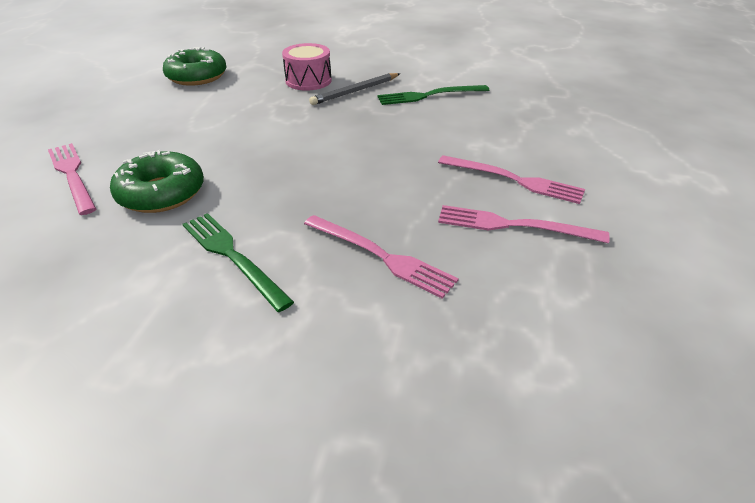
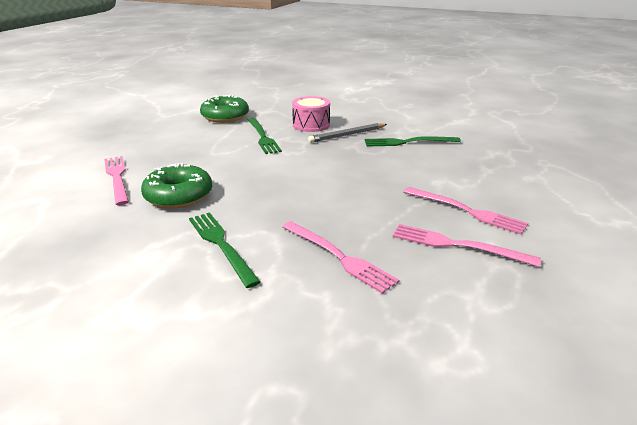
camera: 10 degrees right, 10 degrees down
(251, 101) = (262, 137): none -> green fork

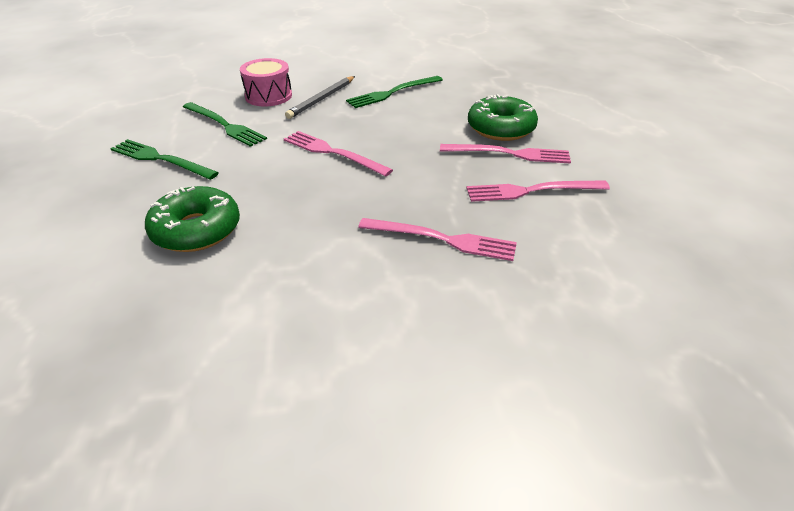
camera: 30 degrees left, 10 degrees up
(117, 178) = (82, 232): pink fork -> pink fork (333, 153)
(221, 245) = (311, 270): green fork -> green fork (161, 159)
(225, 116) = (146, 109): green donut -> green donut (501, 128)

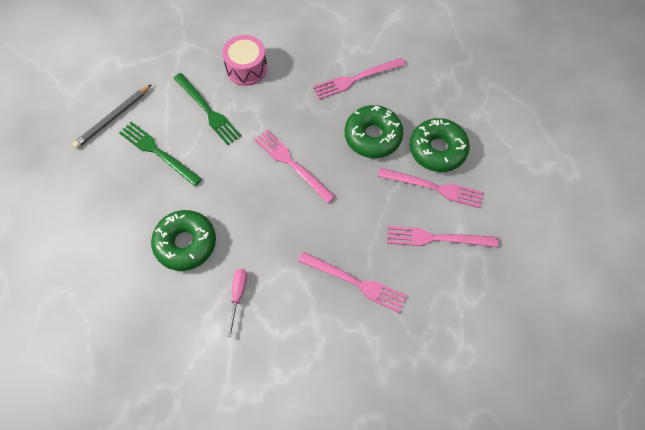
camera: 10 degrees right, 25 degrees up
(276, 271) = (238, 296): none -> pink screwdriver
(322, 99) = (292, 80): grey pencil -> grey pencil (113, 118)
(392, 93) = (356, 79): green fork -> pink fork
(424, 126) = (373, 136): none -> green donut

